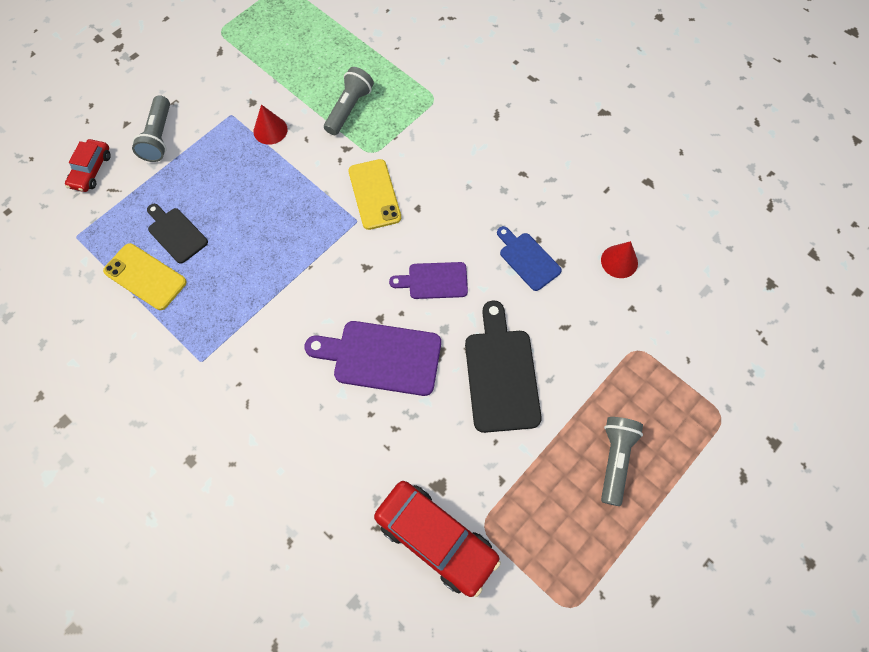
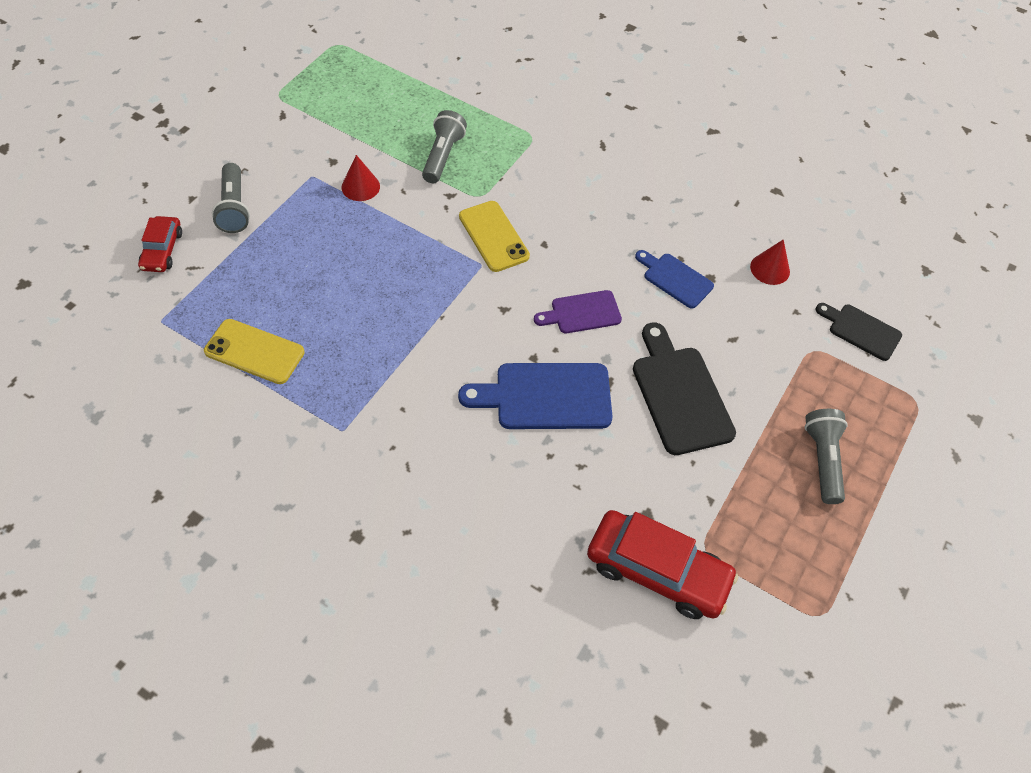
camera: 15 degrees left, 10 degrees down
(176, 233) = (279, 303): black cutting board -> black cutting board (861, 330)
(381, 357) = (546, 396): purple cutting board -> blue cutting board

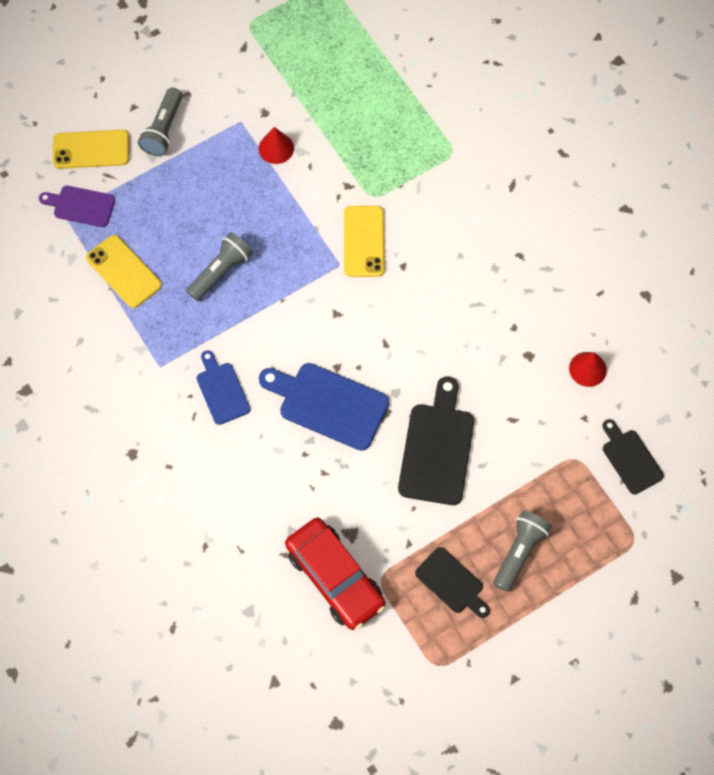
camera: 30 degrees right, 10 degrees up
(162, 250) = (91, 150): red car -> yellow phone
(443, 156) = (362, 143): grey flashlight -> grey flashlight (221, 272)
(582, 313) = (399, 343): purple cutting board -> purple cutting board (81, 206)
(675, 279) = (497, 344): blue cutting board -> blue cutting board (221, 390)
(778, 520) = (452, 583): none -> black cutting board

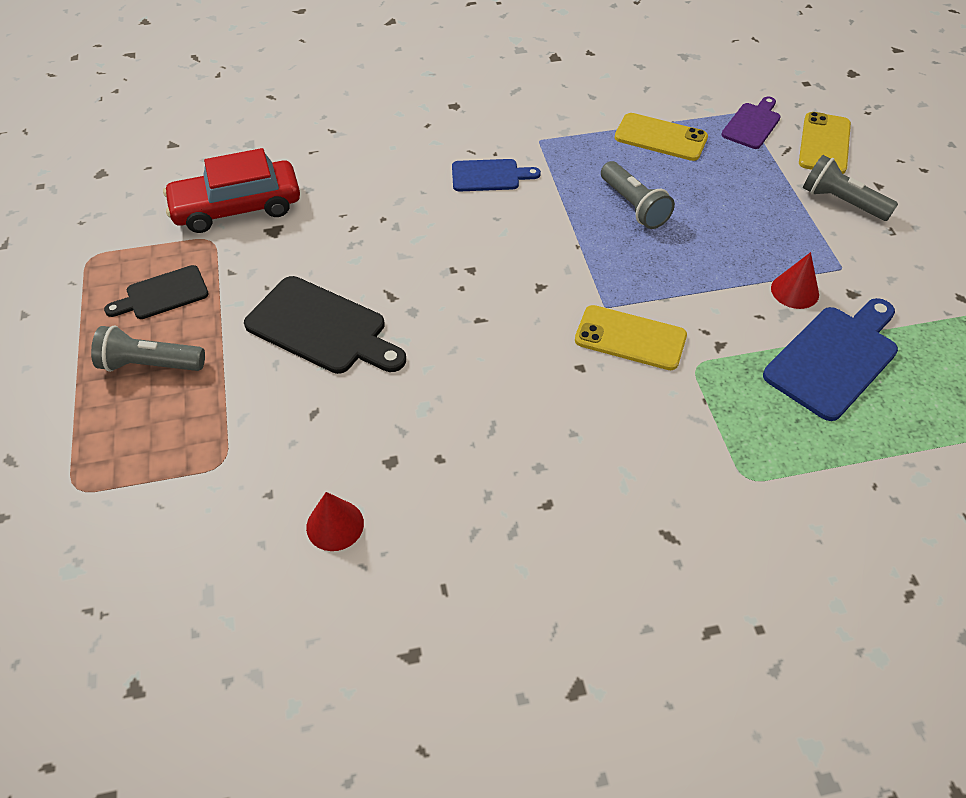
camera: 110 degrees right, 15 degrees down
(123, 271) = (660, 138): yellow phone -> yellow phone turned 45 degrees clockwise
(328, 404) = (429, 251): blue cutting board -> blue cutting board (834, 358)
(519, 552) = (150, 364): grey flashlight -> grey flashlight turned 135 degrees clockwise
(630, 459) = (180, 527): black cutting board -> none

